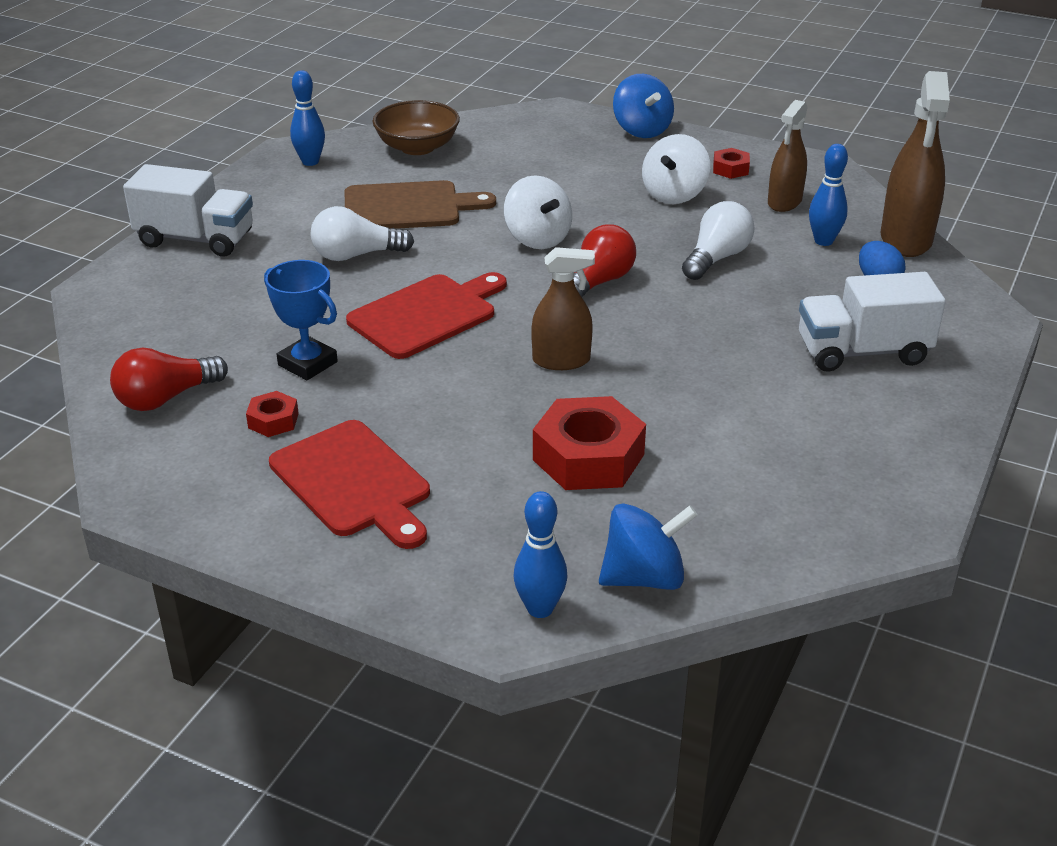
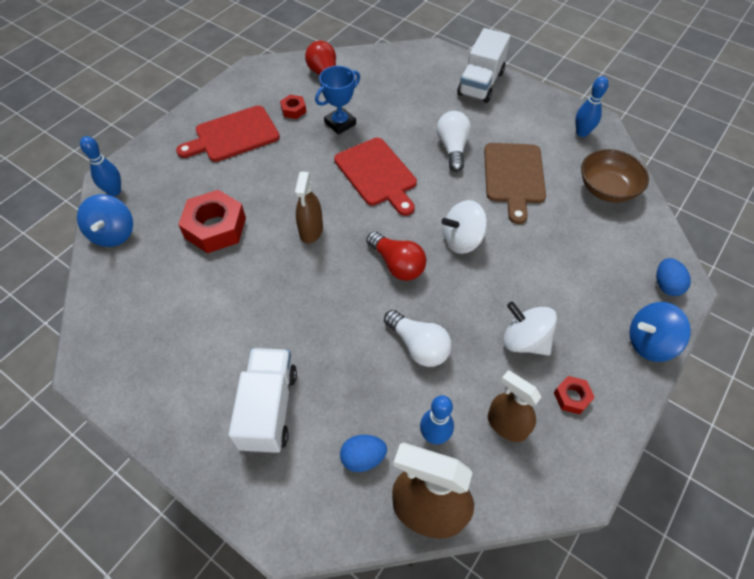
camera: 100 degrees right, 20 degrees up
(560, 119) = (666, 285): none -> blue egg

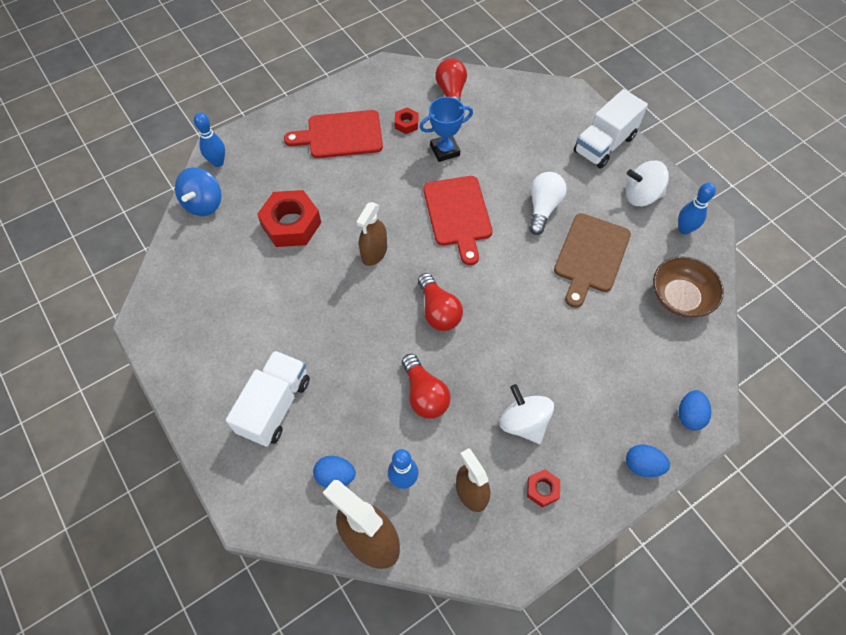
camera: 20 degrees right, 5 degrees up
(418, 346) = (424, 394): white light bulb -> red light bulb
(462, 240) = (510, 306): white spinning top -> white spinning top (641, 196)
(649, 343) = (642, 465): blue spinning top -> blue egg

